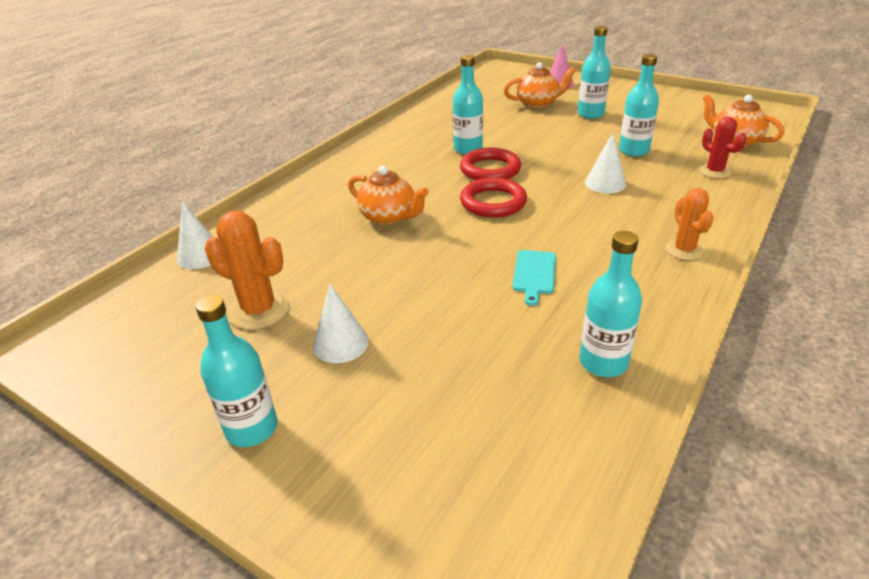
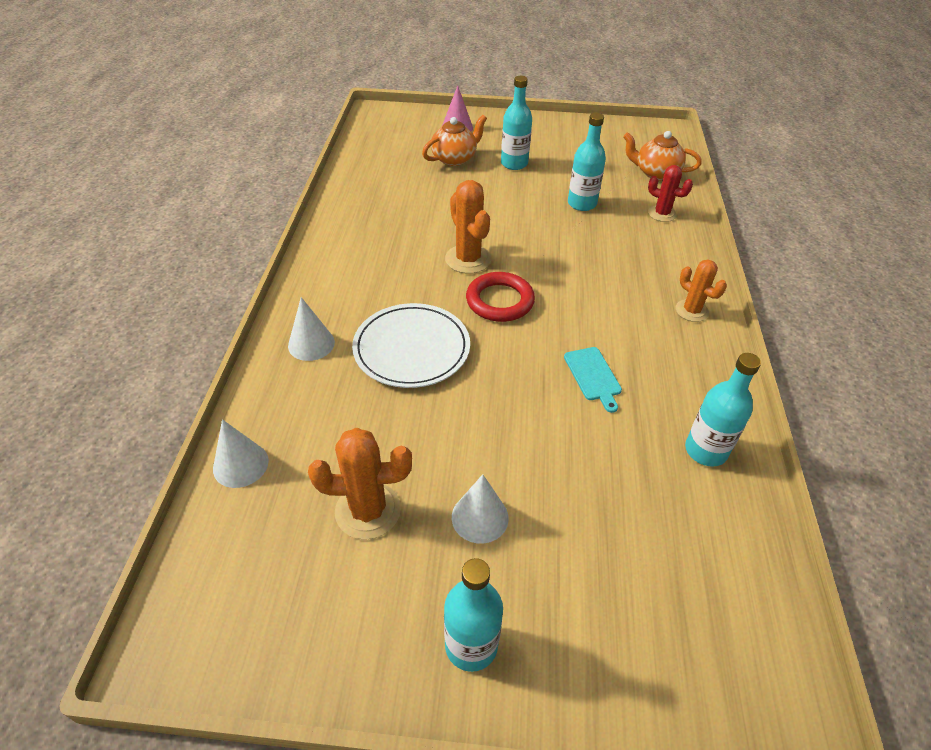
camera: 30 degrees left, 10 degrees up
(389, 217) = (411, 348): orange teapot -> white plate
(468, 149) = (427, 236): turquoise bottle -> none
(490, 169) = (468, 259): red ring -> orange cactus
(605, 183) = (583, 250): white cone -> white cone (311, 344)

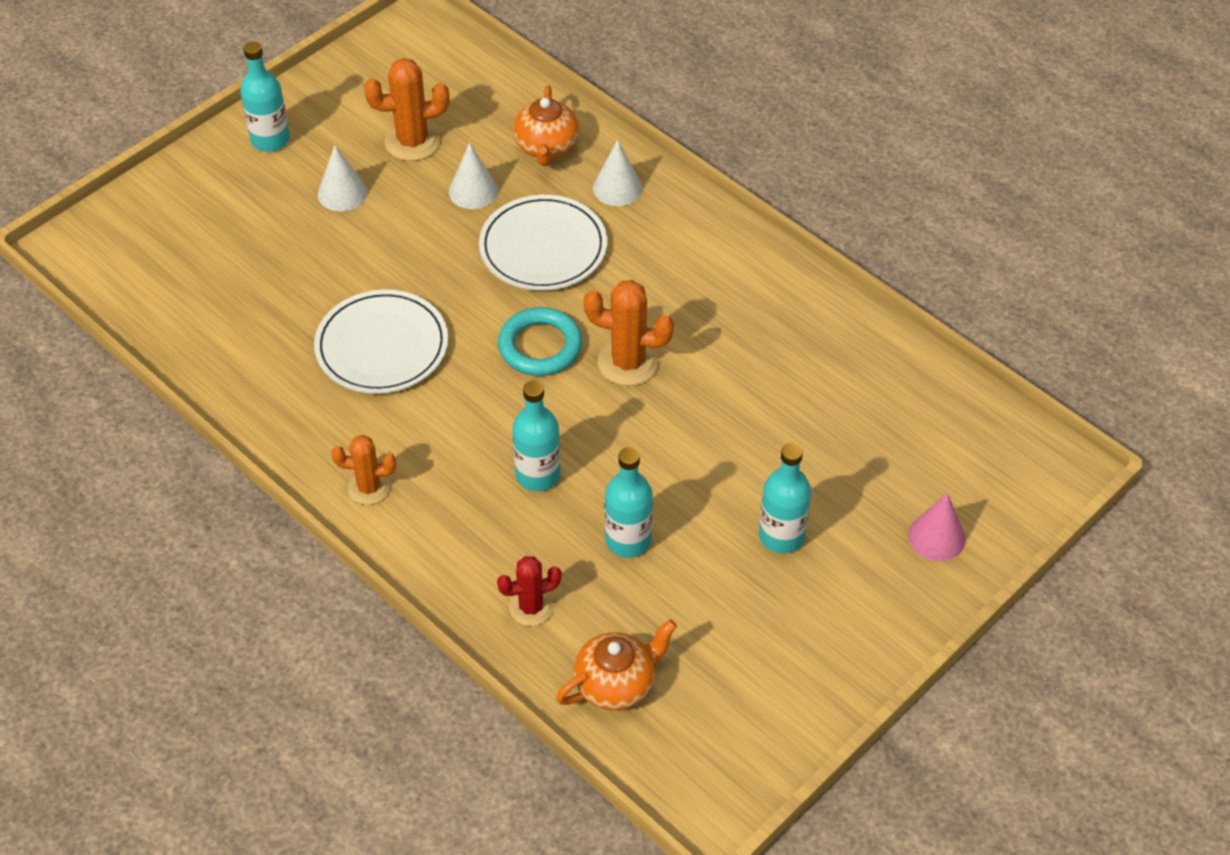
camera: 130 degrees right, 5 degrees up
(240, 464) = (524, 98): white cone -> white cone (473, 191)
(368, 510) = (412, 142): orange cactus -> orange cactus turned 45 degrees clockwise
(454, 159) = (849, 479): orange teapot -> orange teapot (546, 147)
(500, 301) = (540, 346): red ring -> turquoise ring
(593, 376) = (382, 346): turquoise cutting board -> white plate
(705, 450) = (239, 358): turquoise bottle -> turquoise bottle (538, 475)

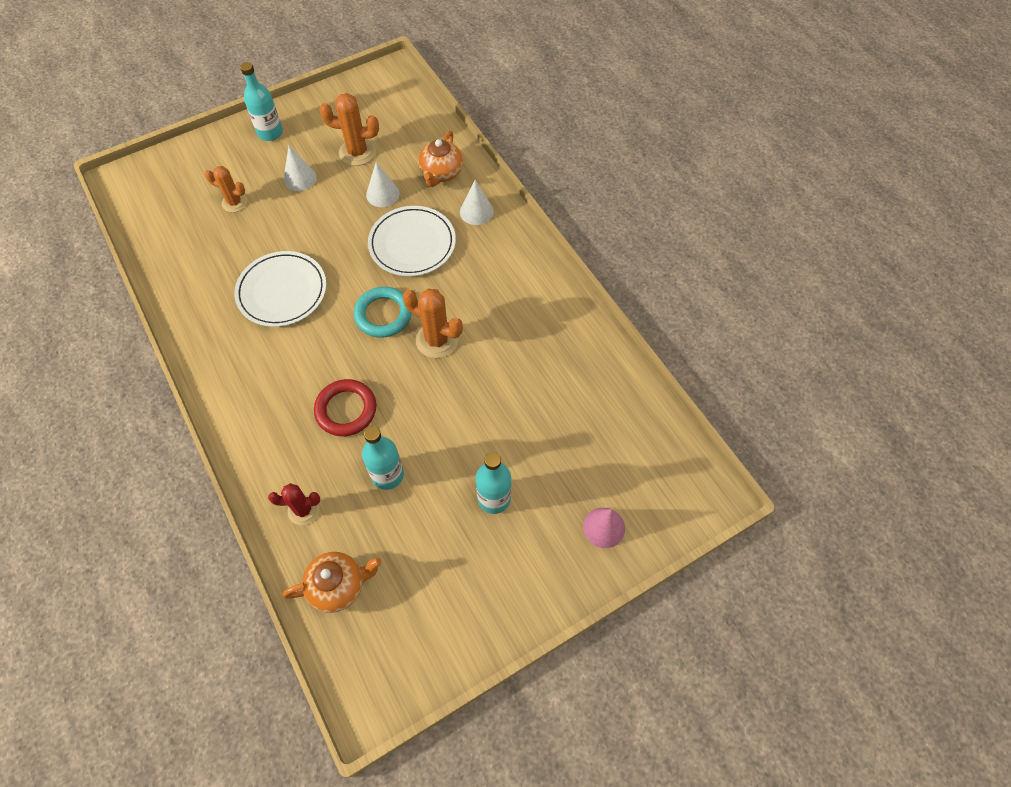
camera: 15 degrees right, 10 degrees up
(369, 488) = (233, 392): orange cactus -> orange cactus (234, 202)
(538, 475) = (346, 410): turquoise bottle -> red ring

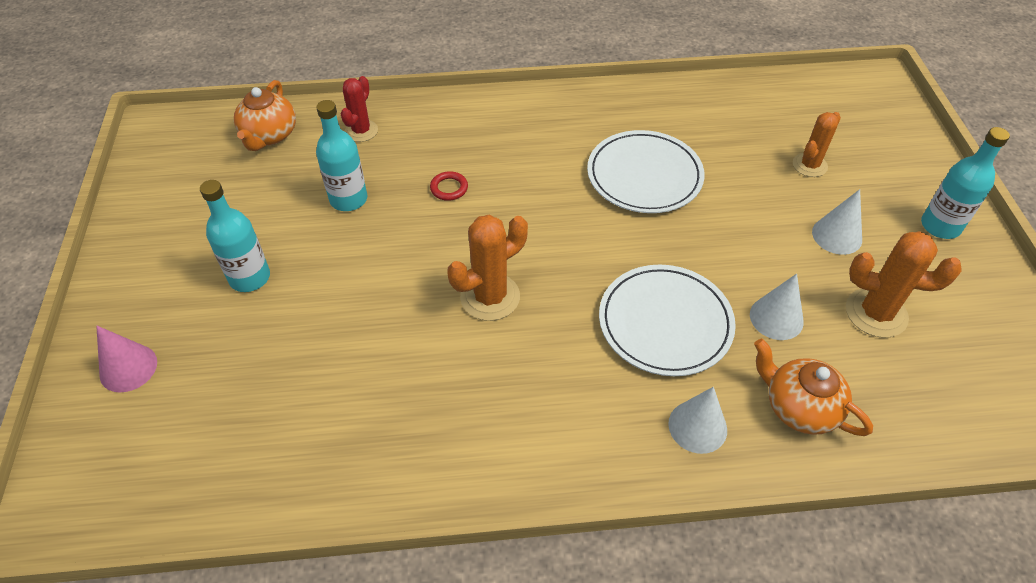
camera: 115 degrees right, 10 degrees down
(346, 410) = (449, 188): red ring -> red ring, size x0.51
(357, 152) = (876, 313): orange cactus -> orange cactus turned 75 degrees clockwise
(383, 314) = (559, 256): turquoise ring -> none

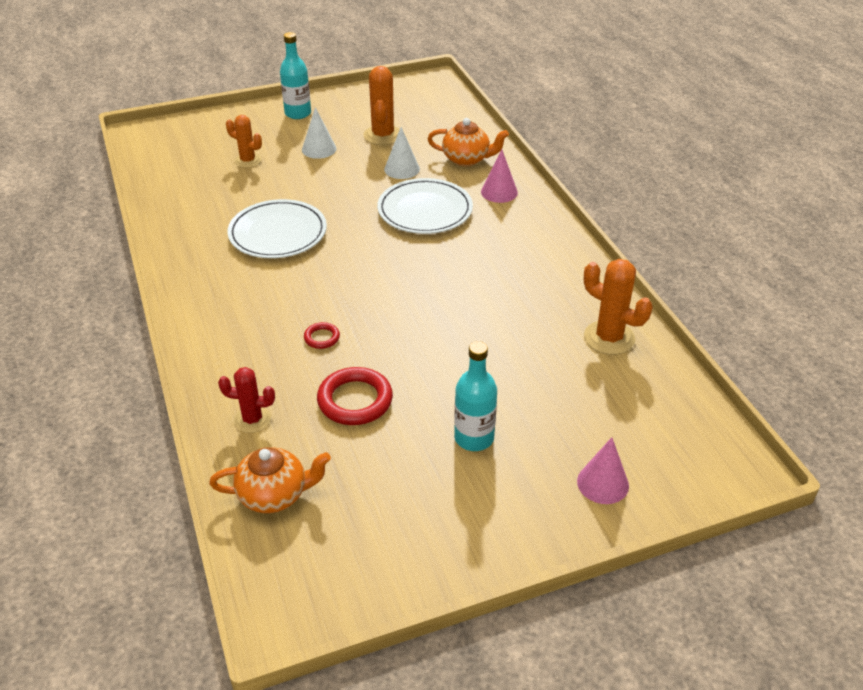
camera: 105 degrees left, 10 degrees down
(348, 199) = (355, 400): turquoise bottle -> red ring
(490, 297) = (435, 291): orange cactus -> orange cactus (609, 338)
(697, 426) = (499, 192): white cone -> pink cone
(799, 407) = (467, 159): orange teapot -> orange teapot turned 105 degrees counterclockwise

